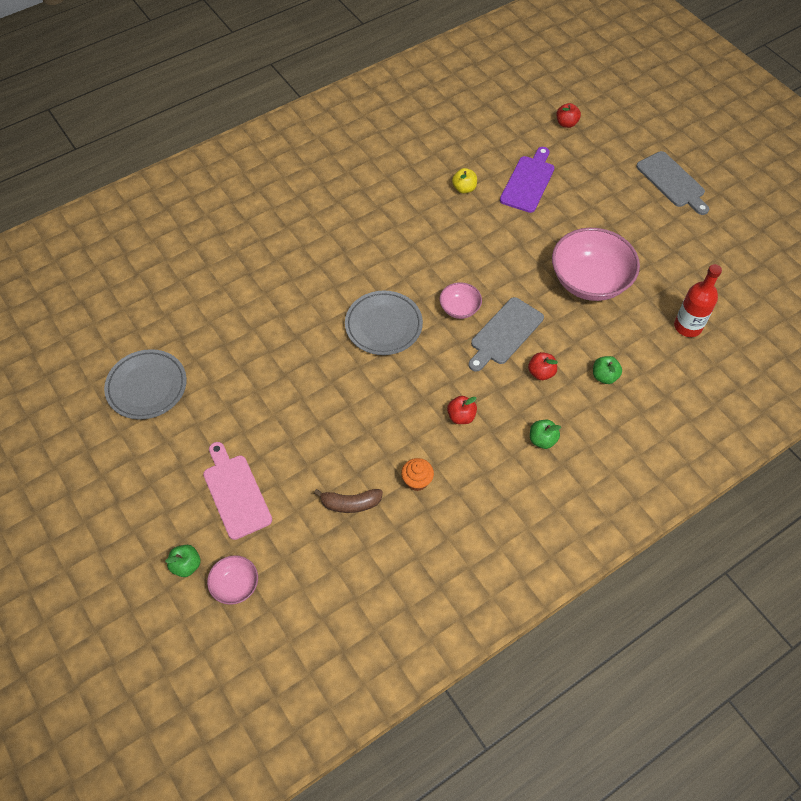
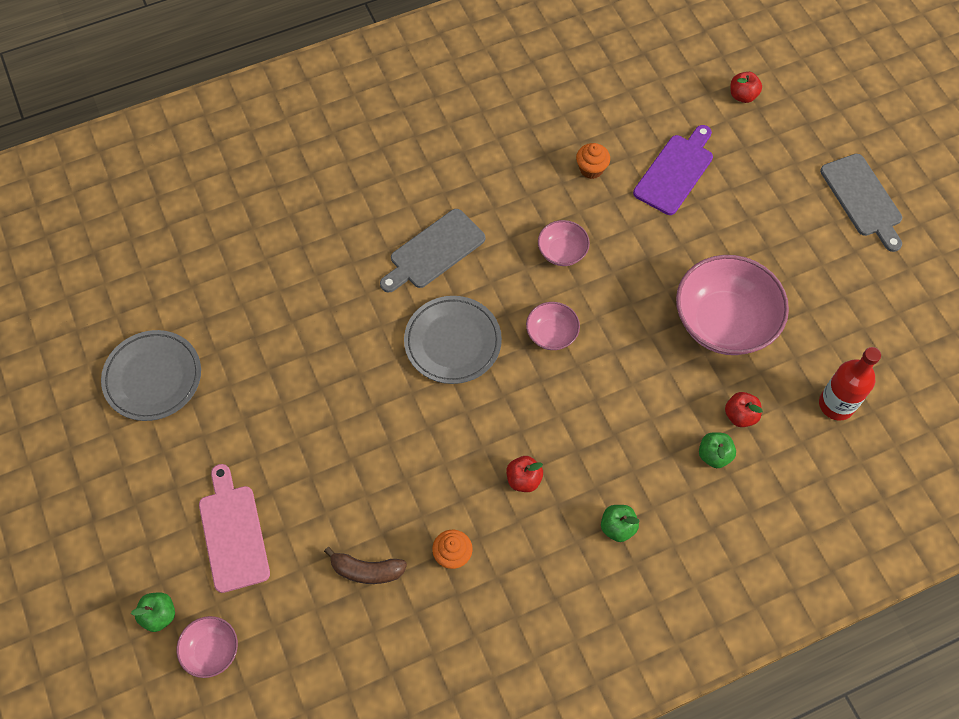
camera: 10 degrees right, 5 degrees up
(455, 249) = (562, 252): none -> pink bowl
(464, 188) = (591, 169): yellow apple -> orange cupcake
(505, 333) = (601, 377): grey cutting board -> grey cutting board (434, 251)
(541, 373) = (635, 437): red apple -> red apple (740, 415)

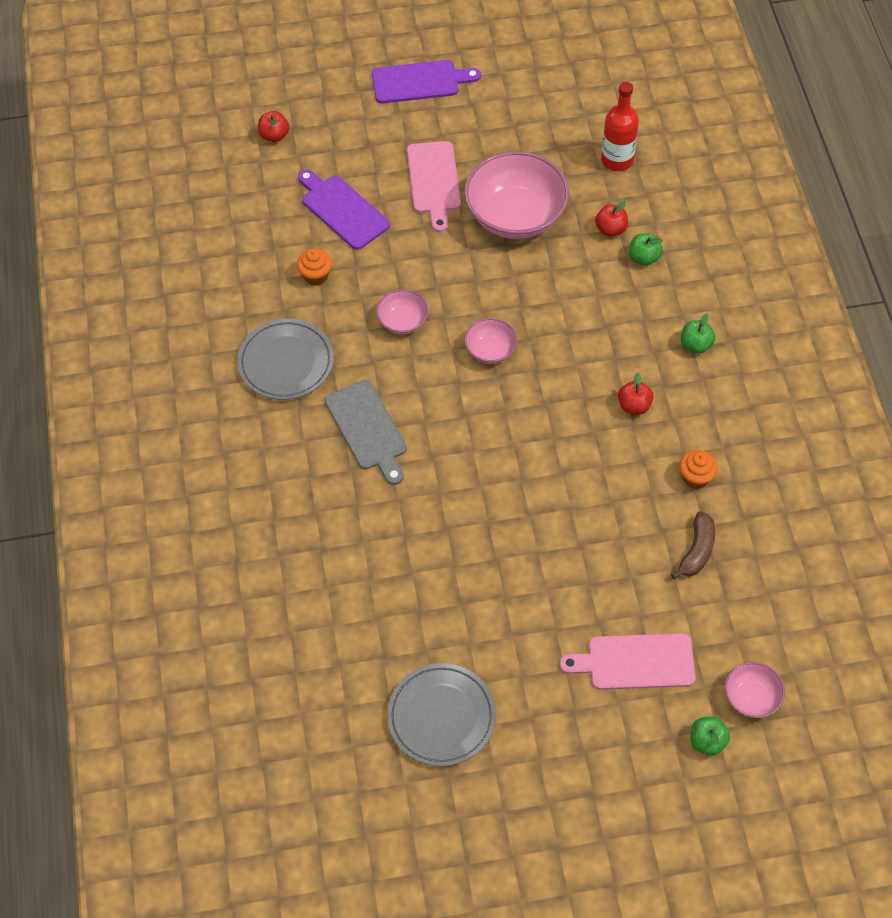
camera: 75 degrees left, 5 degrees down
(453, 342) = (476, 433): grey plate -> grey plate (286, 363)
(740, 240) = (434, 181): none -> pink cutting board
(863, 199) = (420, 82): grey cutting board -> purple cutting board

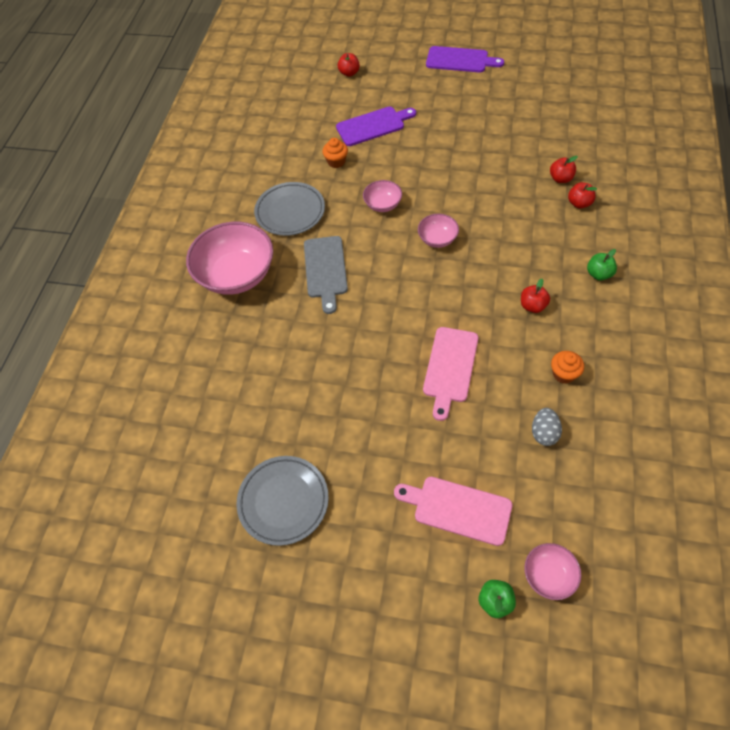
camera: 25 degrees right, 0 degrees up
(342, 210) = (373, 125): purple cutting board -> purple cutting board turned 90 degrees clockwise
(434, 181) = (444, 121): pink cutting board -> pink cutting board (450, 368)
(515, 216) = (493, 155): pink bowl -> pink bowl (237, 275)
(617, 160) = (582, 135): red bottle -> none
(643, 258) = (579, 203): green apple -> red apple
(697, 551) = (544, 433): brown banana -> grey egg

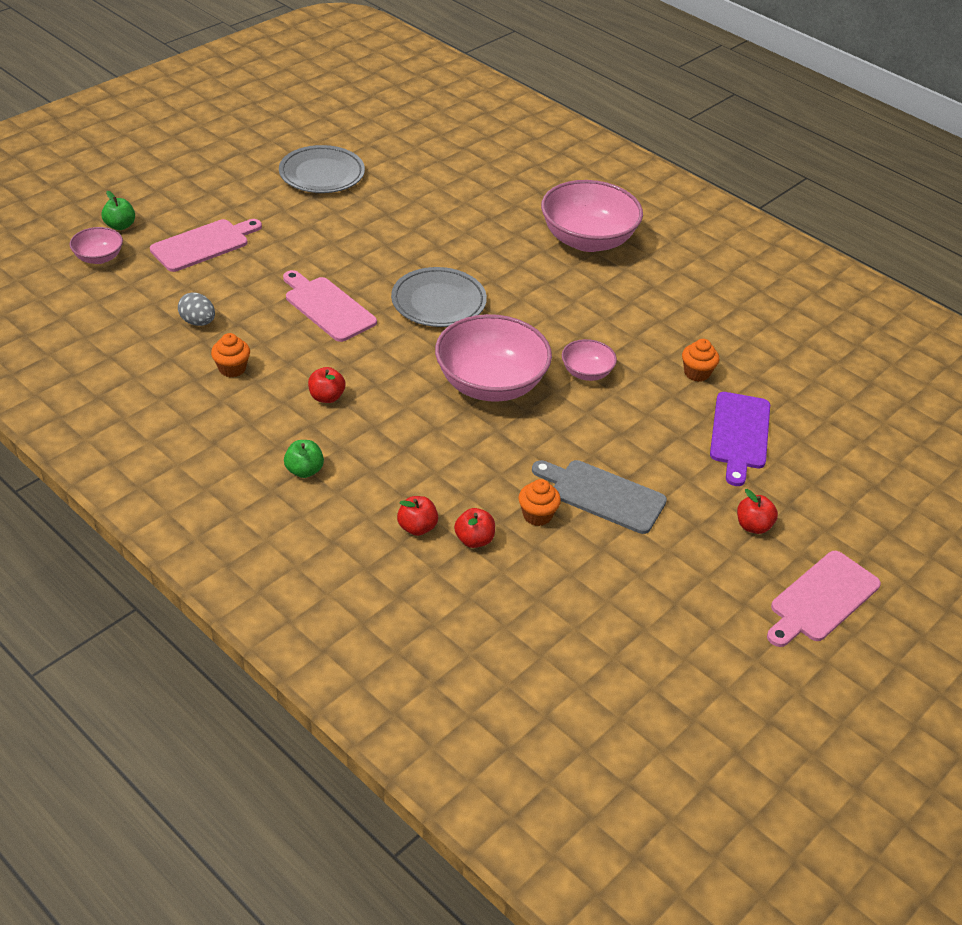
camera: 115 degrees right, 15 degrees down
(290, 212) = (644, 306): grey plate -> grey plate (438, 302)
(325, 270) = (533, 292): grey cutting board -> grey cutting board (602, 495)
(349, 73) = (880, 469): red apple -> red apple (753, 526)
(437, 239) = (490, 384): pink bowl -> pink bowl, size x2.06
(460, 60) = (822, 599): purple cutting board -> pink cutting board
(517, 166) = (537, 515): none -> orange cupcake

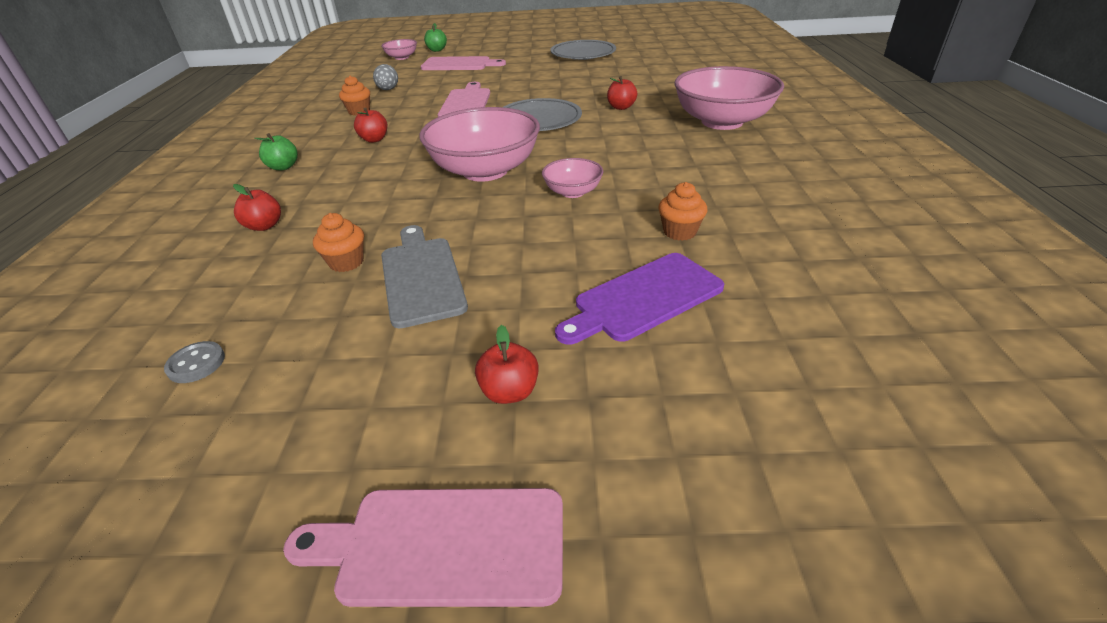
camera: 50 degrees right, 5 degrees down
(474, 540) = (275, 253): red apple -> red apple (621, 107)
(578, 625) = (196, 364): none -> grey button

